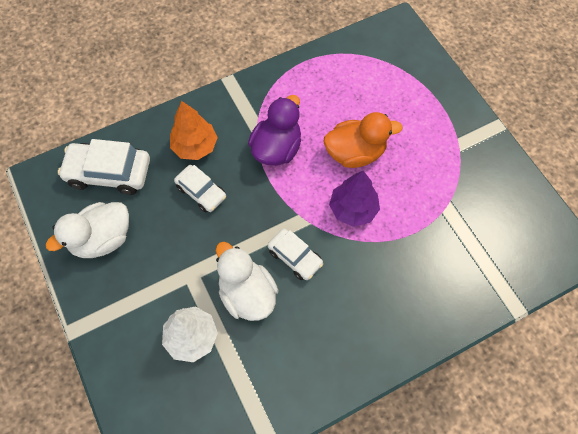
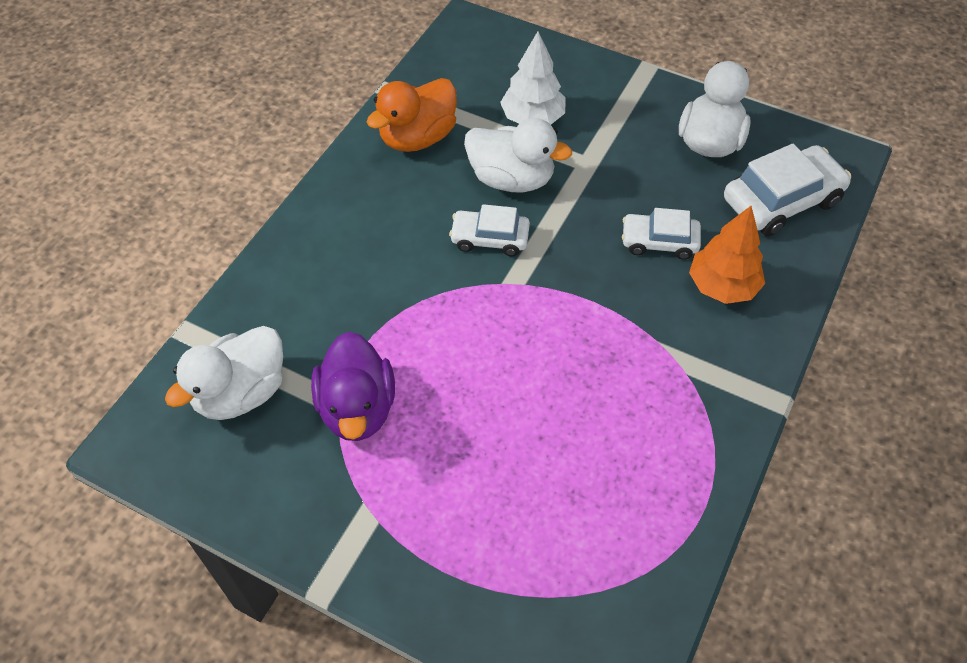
camera: 145 degrees right, 10 degrees down
(277, 148) = (621, 345): purple duck -> purple duck (357, 408)
(353, 209) = (462, 328): purple tree -> none
(355, 153) = (513, 403): orange duck -> orange duck (417, 137)
(498, 246) = (241, 393): none -> white duck

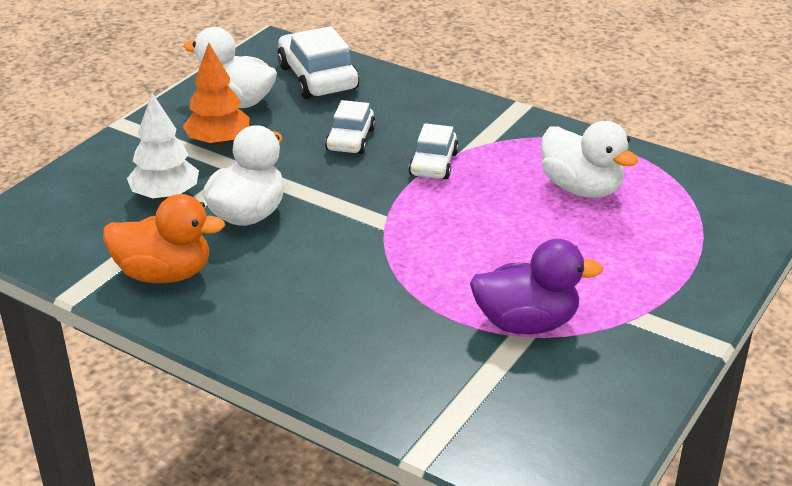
camera: 85 degrees left, 20 degrees down
(241, 393) = (506, 406): white duck -> white duck (581, 188)
(417, 137) = (164, 274): orange duck -> orange duck turned 45 degrees counterclockwise
(489, 239) = (326, 232): white car -> white car (433, 164)
(722, 286) = (405, 115): orange tree -> orange tree (218, 142)

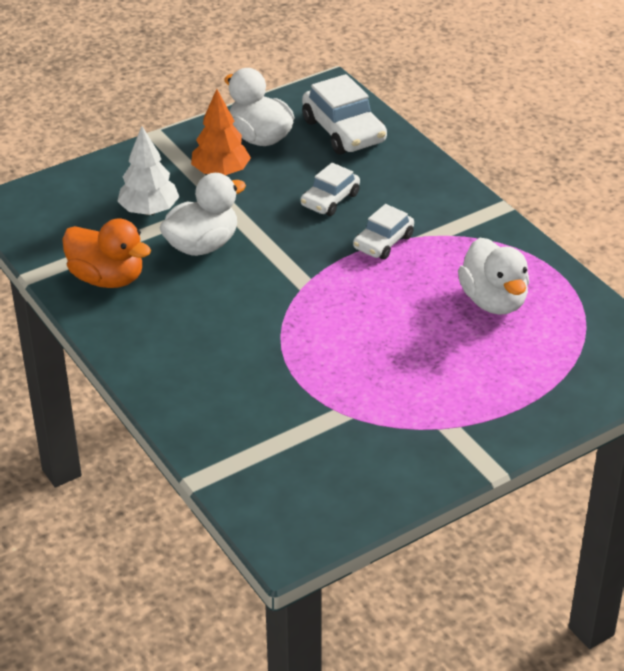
camera: 25 degrees right, 5 degrees up
(317, 77) = (344, 131): white car -> white car turned 150 degrees clockwise
(526, 323) = (354, 404): purple duck -> none

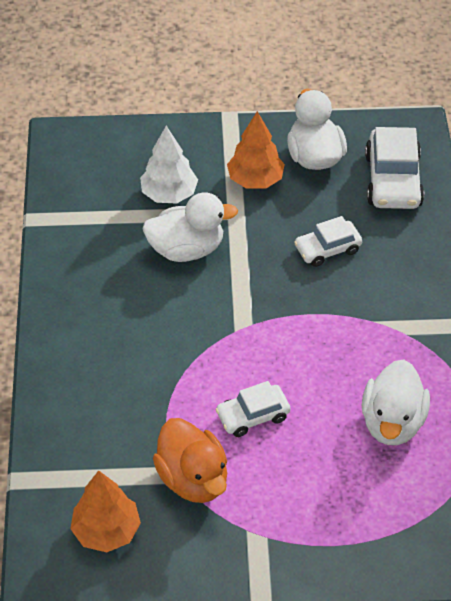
camera: 30 degrees right, 10 degrees up
(107, 278) = (89, 248): orange duck -> orange duck (193, 479)
(313, 483) = (106, 531): none -> orange tree
(383, 242) = (341, 315): white car -> white car (253, 416)

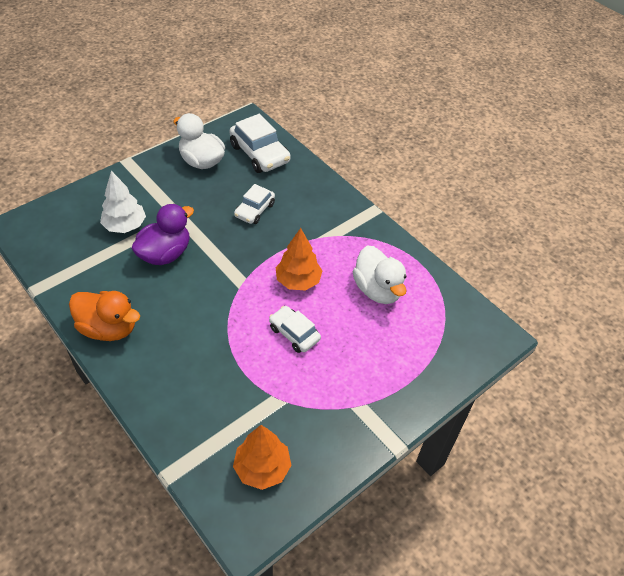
camera: 40 degrees left, 0 degrees up
(186, 249) = (165, 254): white duck -> purple duck
(193, 479) = (290, 396): orange duck -> orange duck (109, 328)
(253, 416) = (294, 333): white car -> white car turned 105 degrees clockwise
(255, 180) = (175, 191): orange tree -> orange tree (298, 281)

